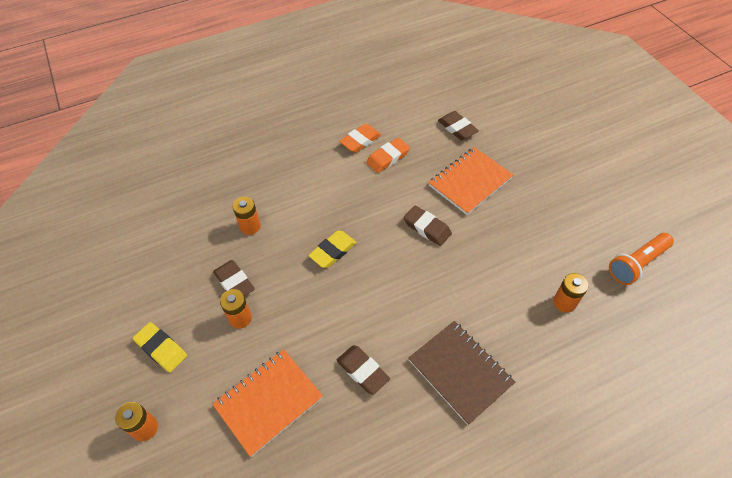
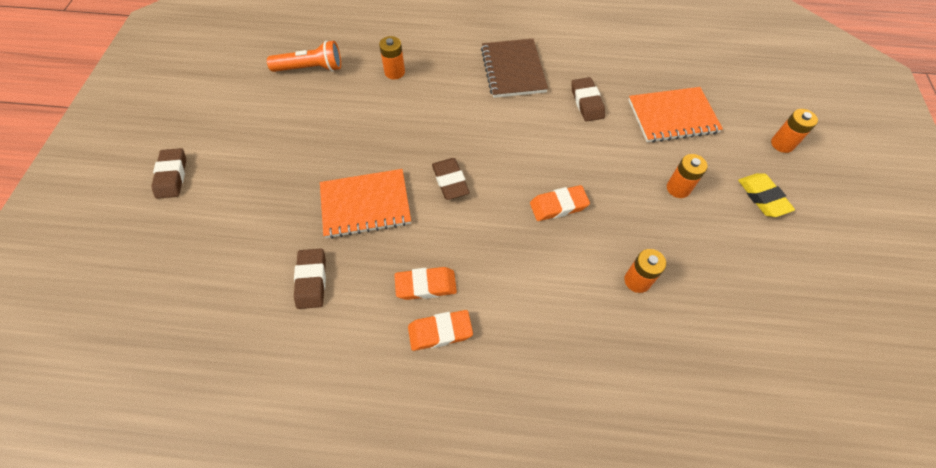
camera: 150 degrees left, 5 degrees up
(234, 282) = (674, 225): brown eraser -> brown eraser (172, 176)
(333, 251) = (558, 206): yellow eraser -> orange eraser

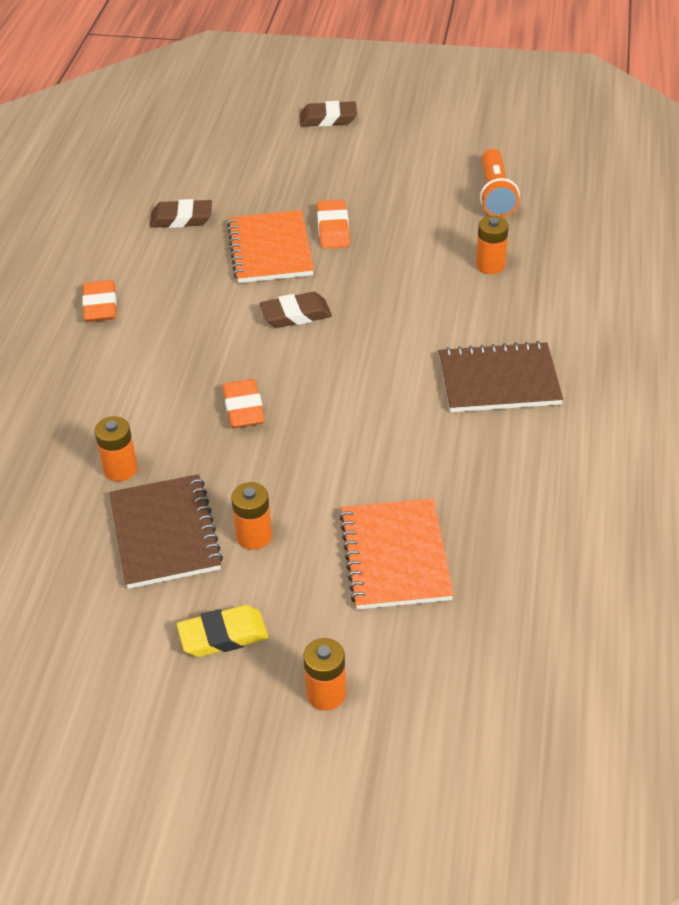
camera: 95 degrees right, 15 degrees down
(426, 285) = (156, 296): orange eraser -> orange eraser (333, 229)
(586, 102) = (429, 456): brown eraser -> none
(691, 241) = (165, 533): none -> brown notebook

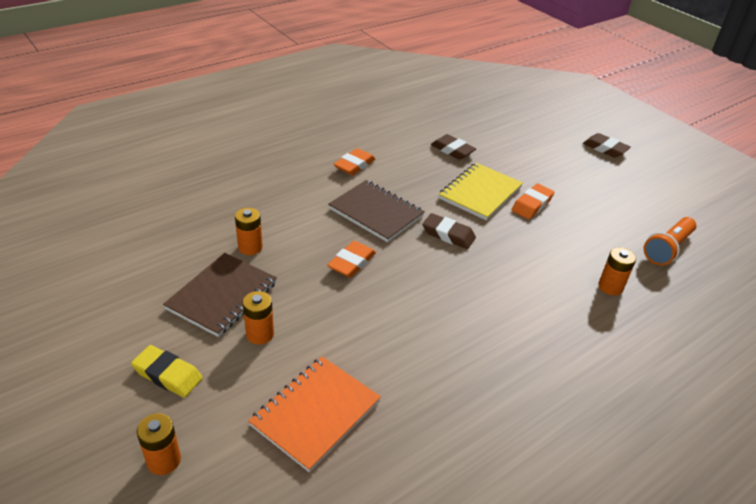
camera: 40 degrees right, 5 degrees down
(270, 250) = (480, 193): orange notebook -> yellow notebook
(499, 380) = (525, 359): brown notebook -> brown notebook (376, 212)

